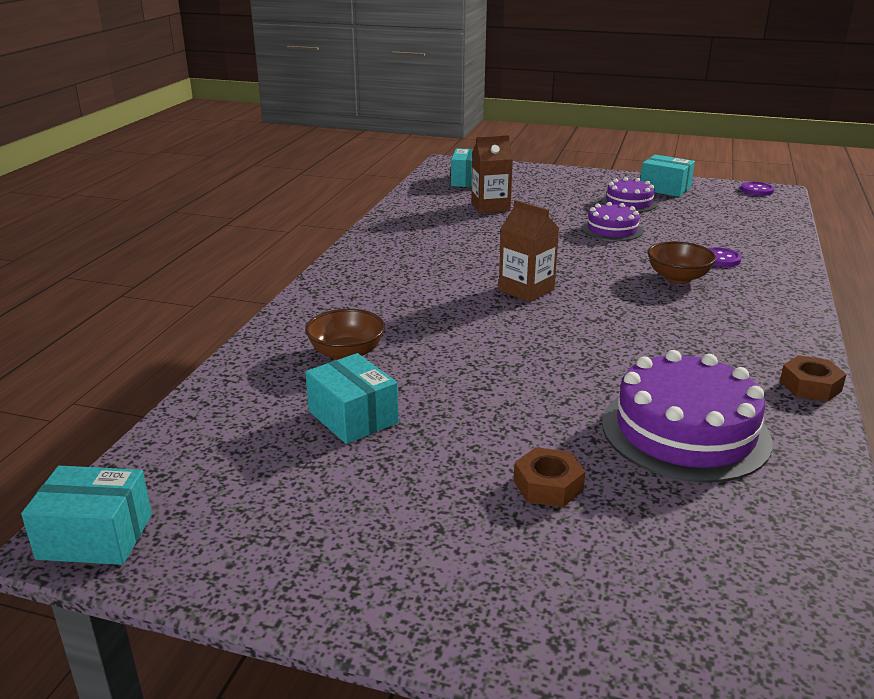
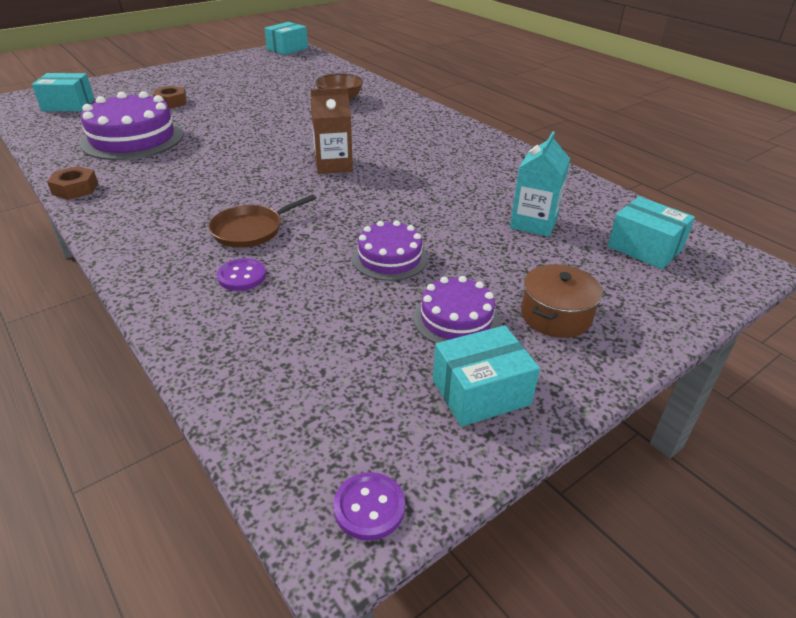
camera: 125 degrees right, 10 degrees up
(353, 417) = (283, 88): turquoise box -> turquoise box (68, 105)
(490, 207) = (534, 223): brown carton -> turquoise carton
(580, 187) = (556, 316): none -> brown pot
(678, 278) = (251, 230): brown bowl -> brown pan

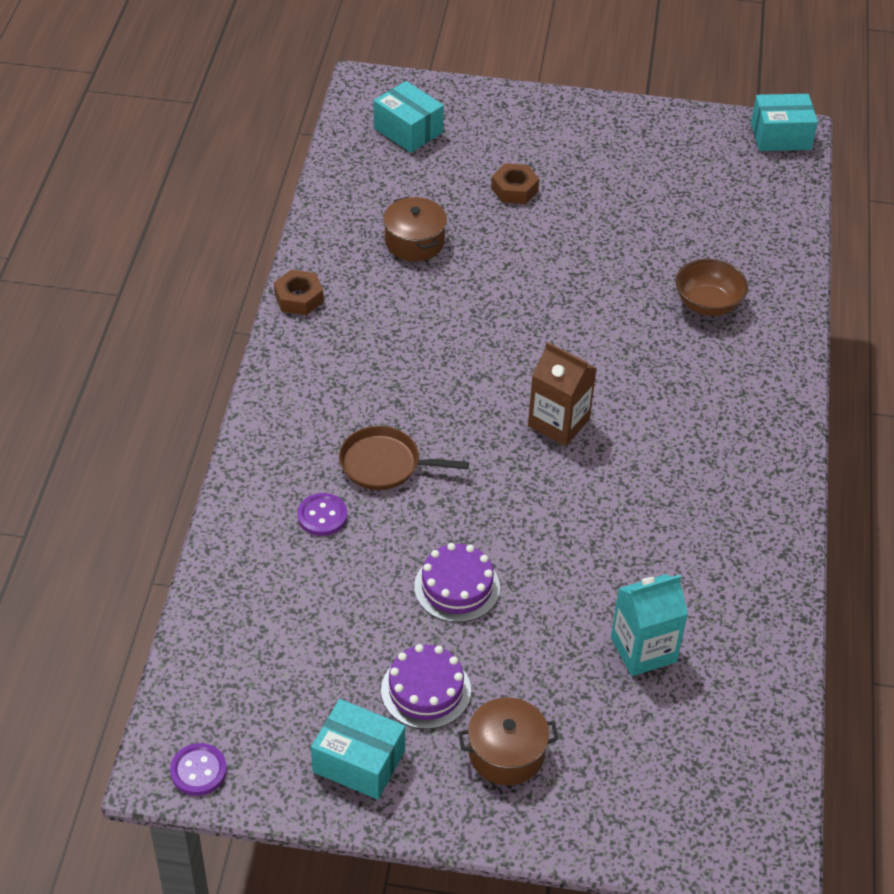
camera: 45 degrees right, 10 degrees up
(133, 138) = (414, 242): purple cake -> brown pot
(645, 248) = (702, 761): turquoise box -> none

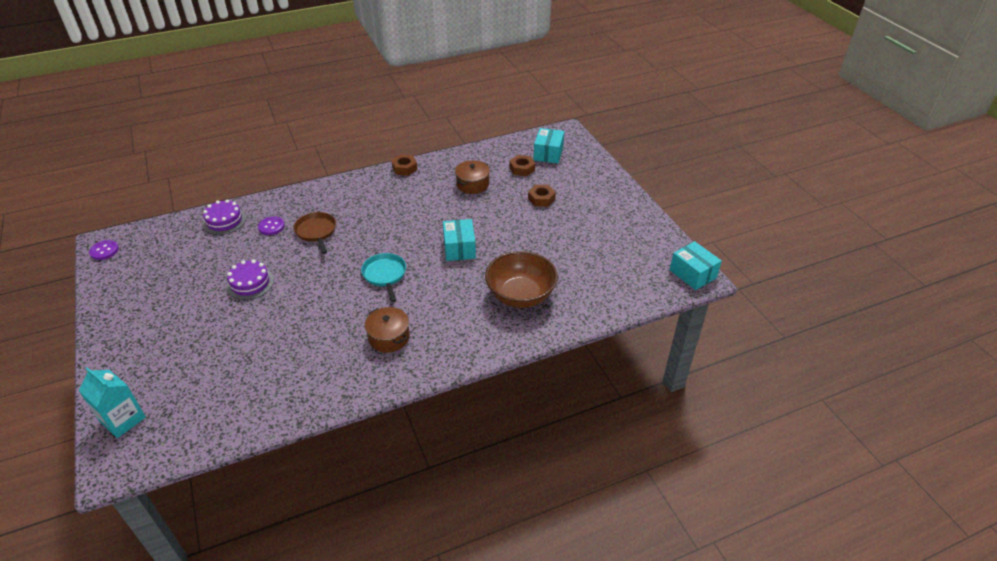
camera: 60 degrees right, 5 degrees down
(358, 761) = (126, 294): turquoise box -> turquoise box (459, 248)
(422, 174) = (522, 169): none -> brown nut
(426, 690) = (178, 298): purple cake -> purple cake (224, 221)
(506, 753) = (149, 339): brown pot -> brown pot (389, 337)
(558, 422) = (385, 275): brown carton -> turquoise pan
(643, 649) = (241, 364): turquoise carton -> turquoise carton (123, 419)
(707, 304) = (520, 295): brown bowl -> brown bowl, size x1.56

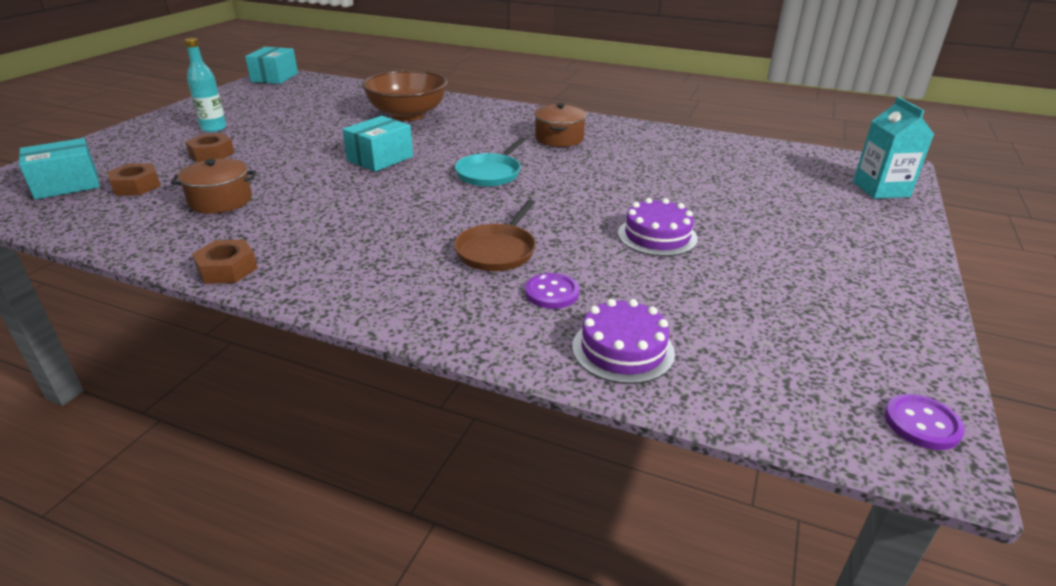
camera: 135 degrees left, 10 degrees down
(588, 211) = (214, 128): none -> turquoise bottle

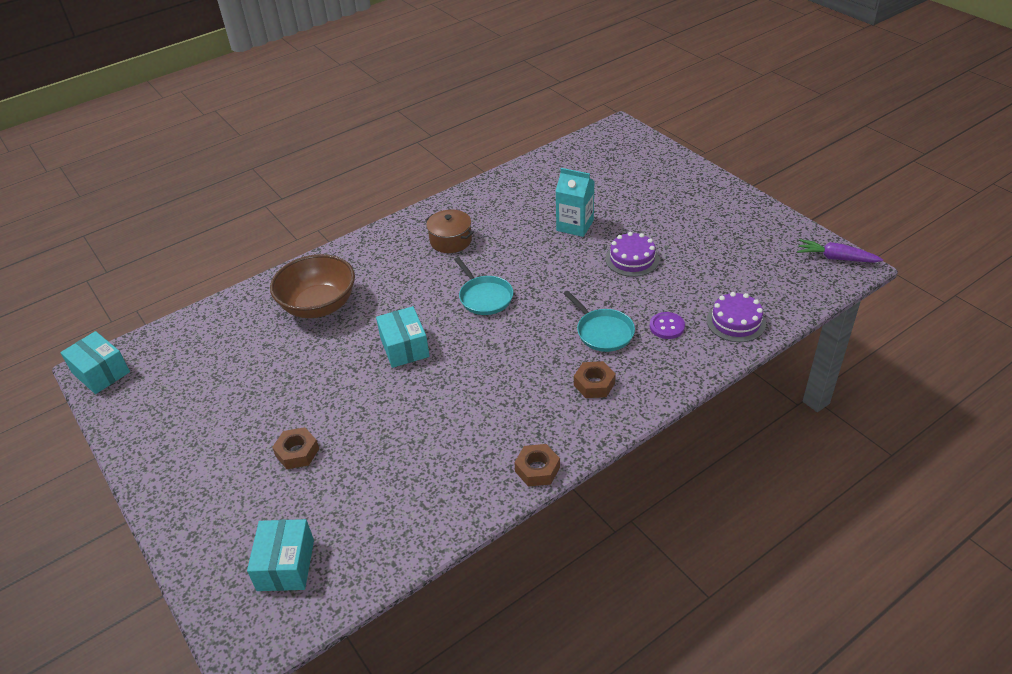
camera: 55 degrees left, 10 degrees up
(136, 186) = (333, 513): brown nut -> brown nut (594, 384)
(214, 128) = (225, 443): turquoise bottle -> none
(220, 200) = (412, 459): brown pot -> none
(497, 251) = (603, 332): brown pan -> turquoise pan
(881, 189) = (641, 149): turquoise carton -> turquoise carton (575, 225)
(922, 424) = (836, 258): purple button -> purple carrot

